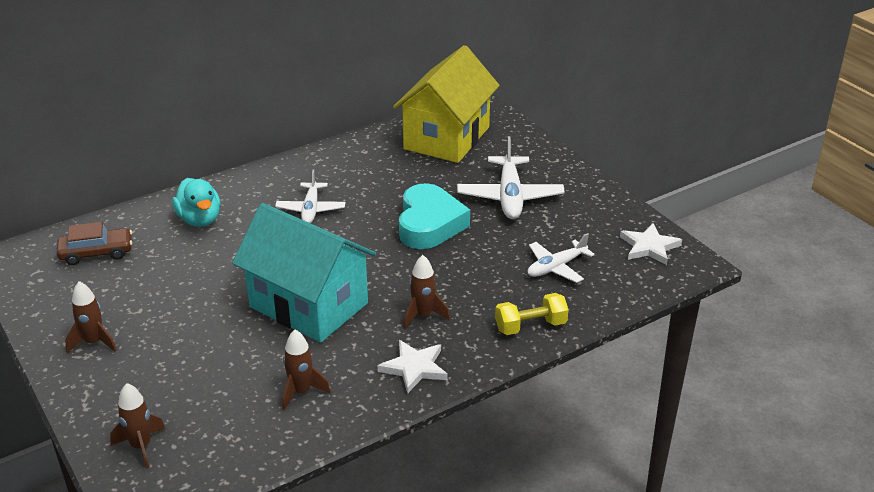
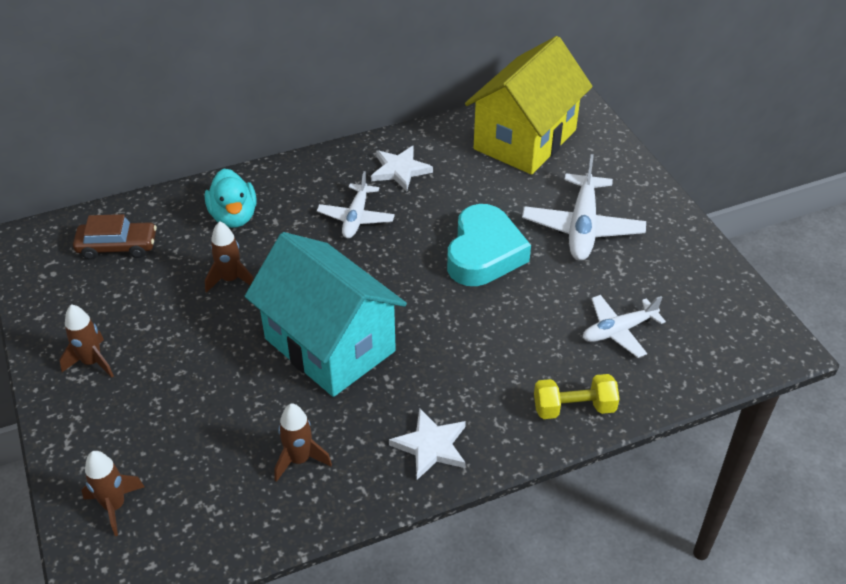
camera: 10 degrees right, 10 degrees up
(423, 315) = (454, 376): brown rocket -> brown rocket (230, 280)
(649, 247) = (733, 316): white star -> white star (400, 170)

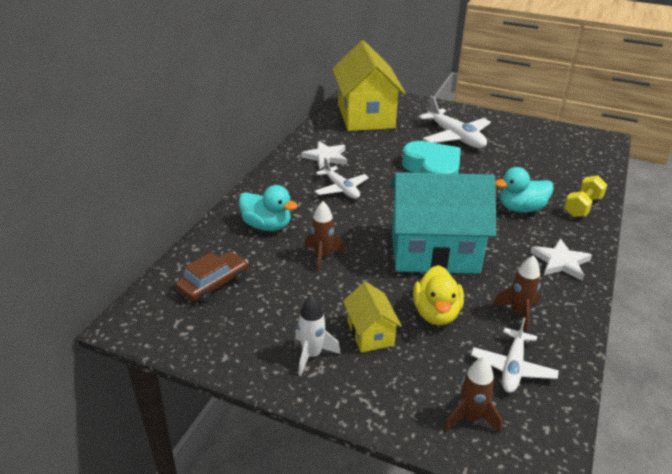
camera: 45 degrees left, 10 degrees down
(92, 362) = (312, 355): brown rocket -> white rocket
(157, 378) = (370, 333): none -> yellow house
(233, 403) = (436, 313): none -> yellow duck
(498, 361) = (521, 208): none -> turquoise duck
(618, 331) = (542, 167): white plane -> white plane (512, 367)

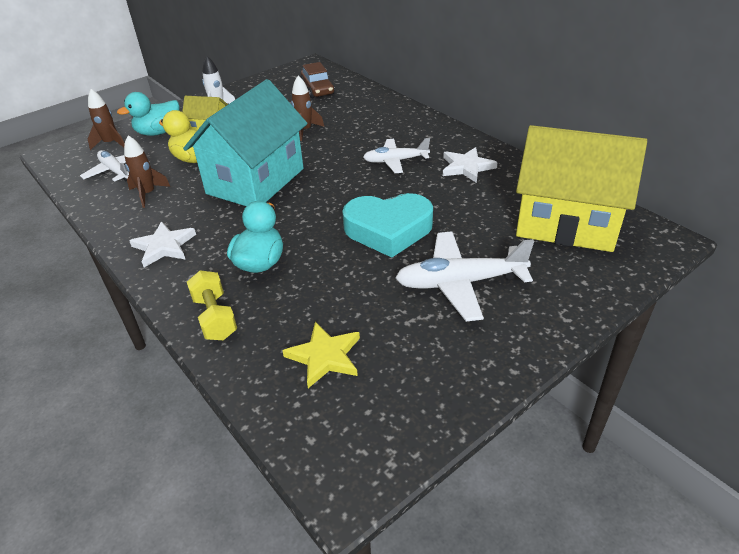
camera: 120 degrees right, 5 degrees up
(267, 226) = (367, 116): turquoise duck -> turquoise duck (158, 132)
(556, 162) = (325, 356): none -> yellow star

